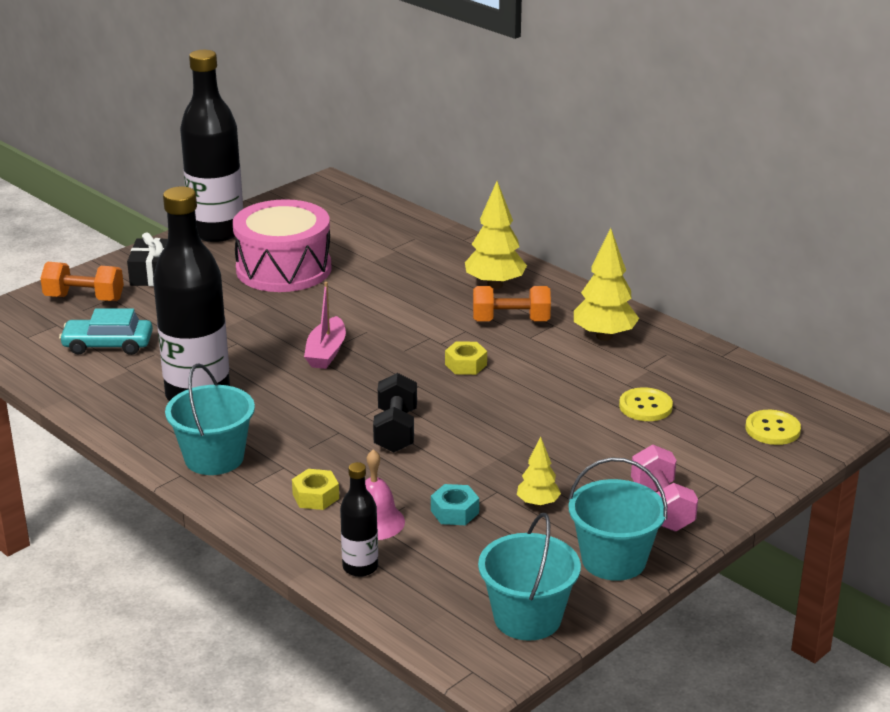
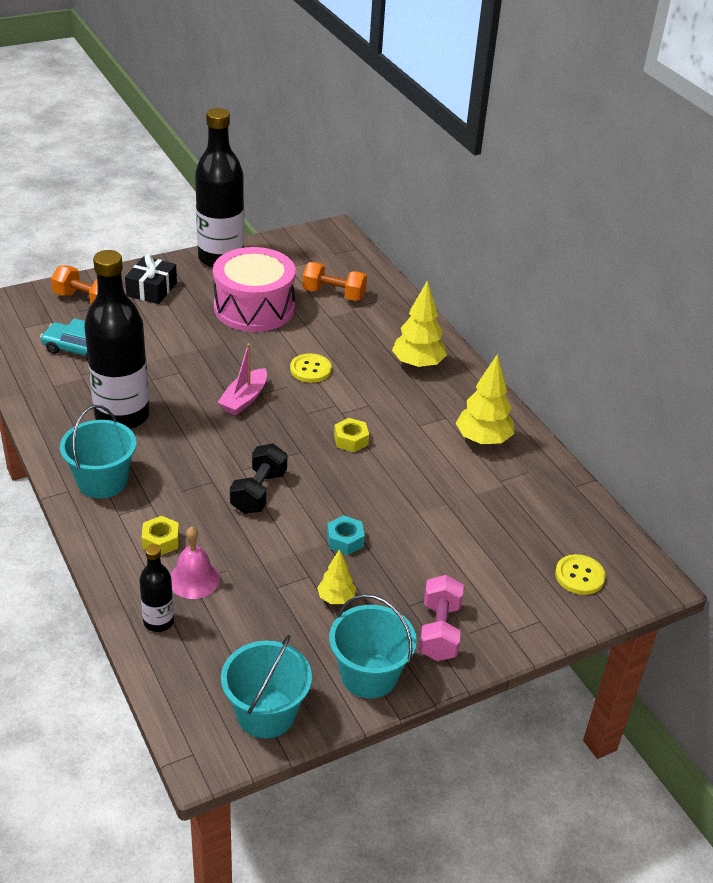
camera: 15 degrees right, 10 degrees up
(454, 512) = (263, 587): turquoise nut -> turquoise nut (345, 540)
(511, 321) = (412, 405): orange dumbbell -> orange dumbbell (334, 294)
(645, 406) = (480, 522): yellow button -> yellow button (310, 369)

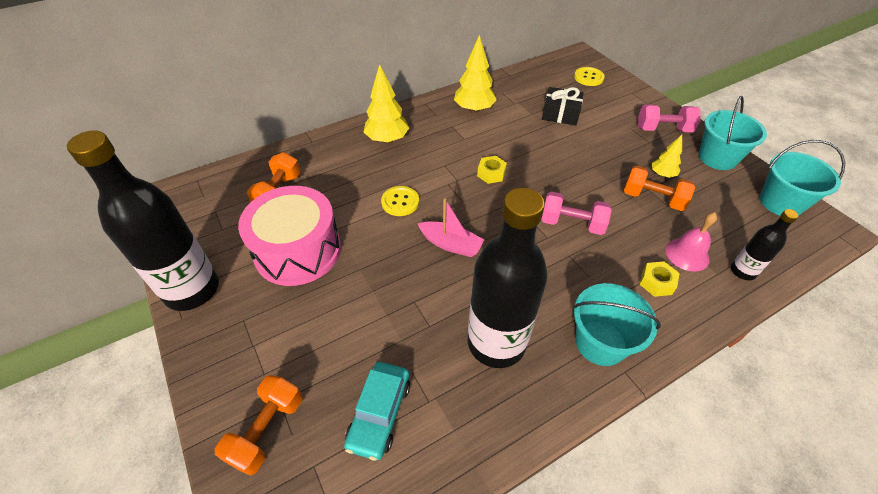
camera: 90 degrees left, 10 degrees up
(152, 289) = (250, 353): black gift -> black gift (560, 114)
(258, 492) = (572, 224): black dumbbell -> pink dumbbell
(290, 575) = (652, 199): none -> orange dumbbell
(345, 540) = (604, 172): turquoise nut -> none

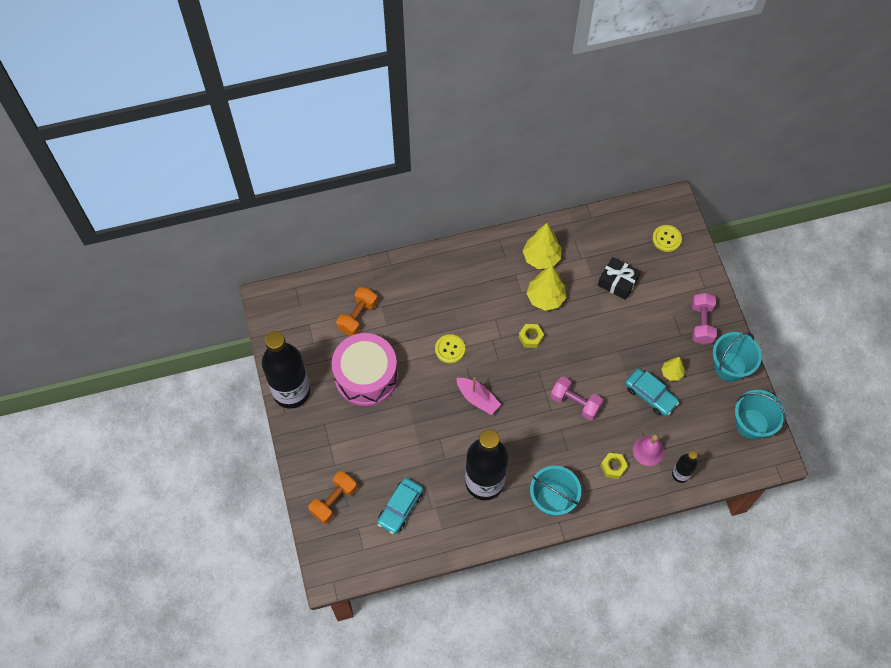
camera: 15 degrees right, 15 degrees up
(387, 140) = (454, 278): yellow tree -> yellow tree (545, 298)
(652, 199) = (650, 395): orange dumbbell -> turquoise car
(663, 129) = (701, 323): pink dumbbell -> pink dumbbell turned 75 degrees clockwise

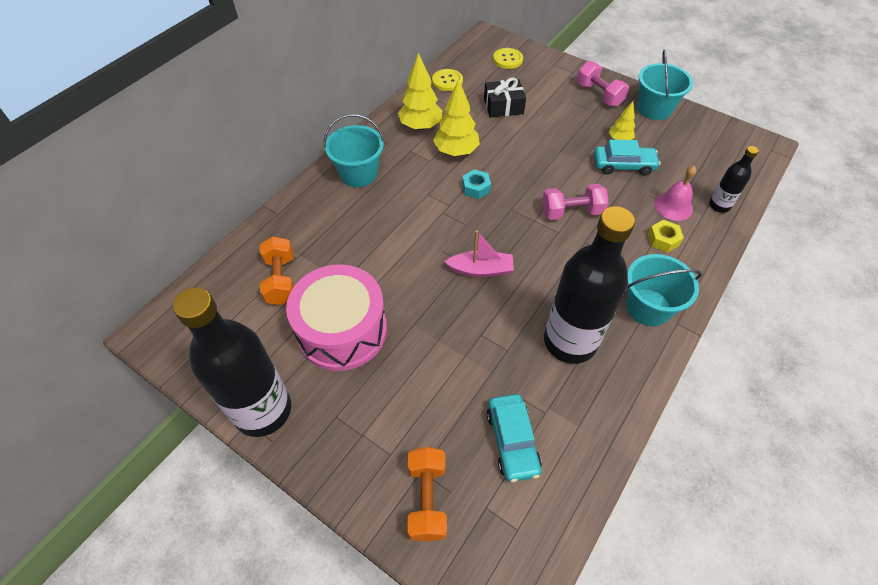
camera: 40 degrees left, 10 degrees down
(450, 349) = (409, 246): yellow button -> yellow button (447, 81)
(530, 337) = (476, 188): yellow nut -> turquoise nut
(752, 424) = (719, 135): turquoise bucket -> turquoise bucket (358, 174)

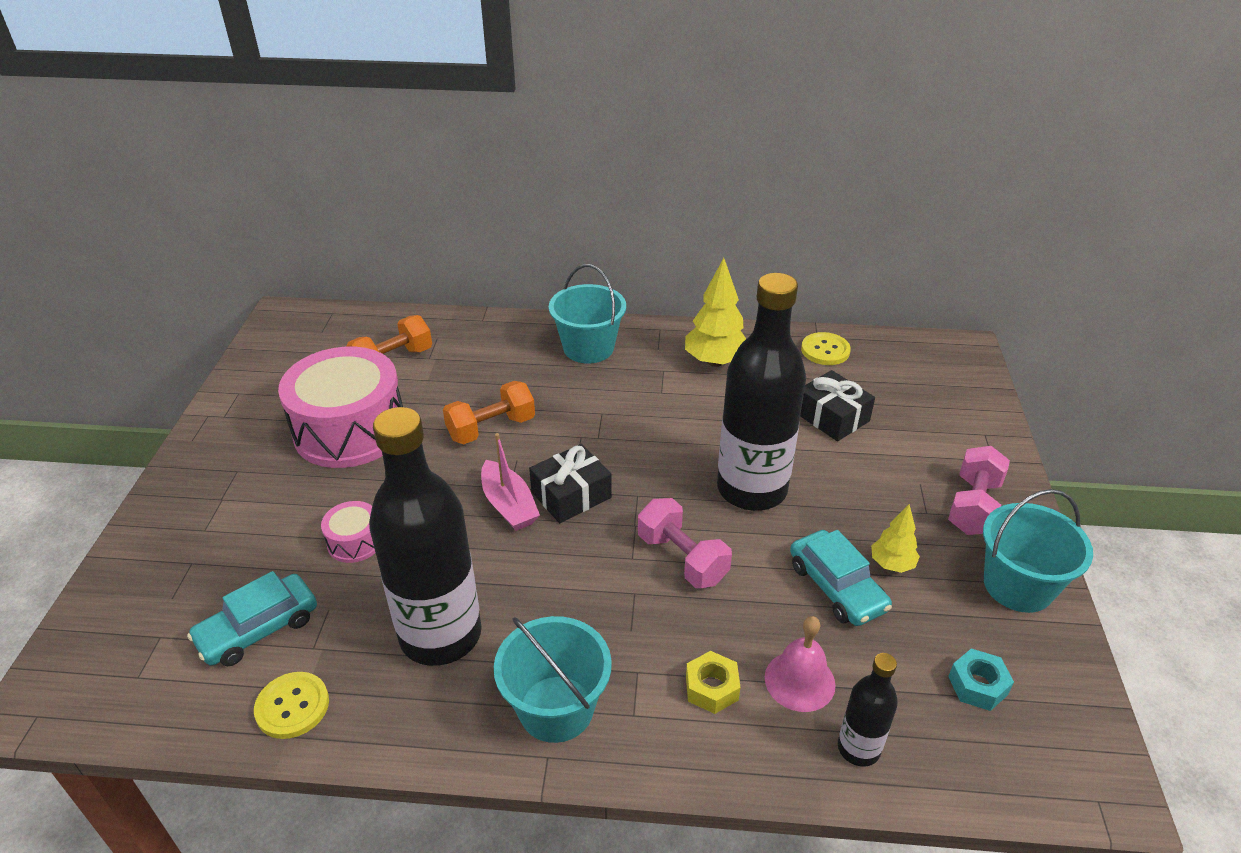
camera: 60 degrees right, 15 degrees down
(263, 410) = (224, 419): black bottle -> black bottle (751, 489)
(427, 499) = (157, 581): orange dumbbell -> orange dumbbell (491, 428)
(456, 151) = (698, 407): yellow tree -> none
(463, 361) = (355, 542): none -> pink drum
(476, 188) = (647, 449): turquoise nut -> turquoise nut (977, 685)
(491, 237) = (571, 495): none -> black gift
(507, 59) = (937, 385): yellow button -> yellow button (292, 706)

